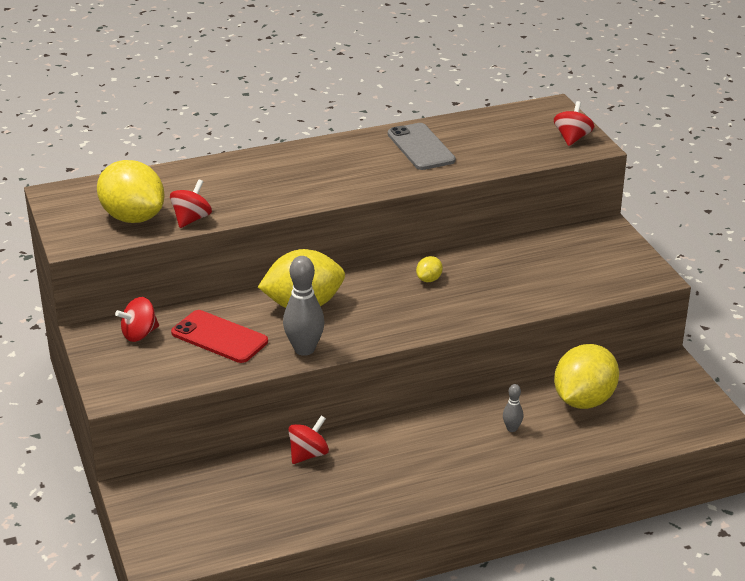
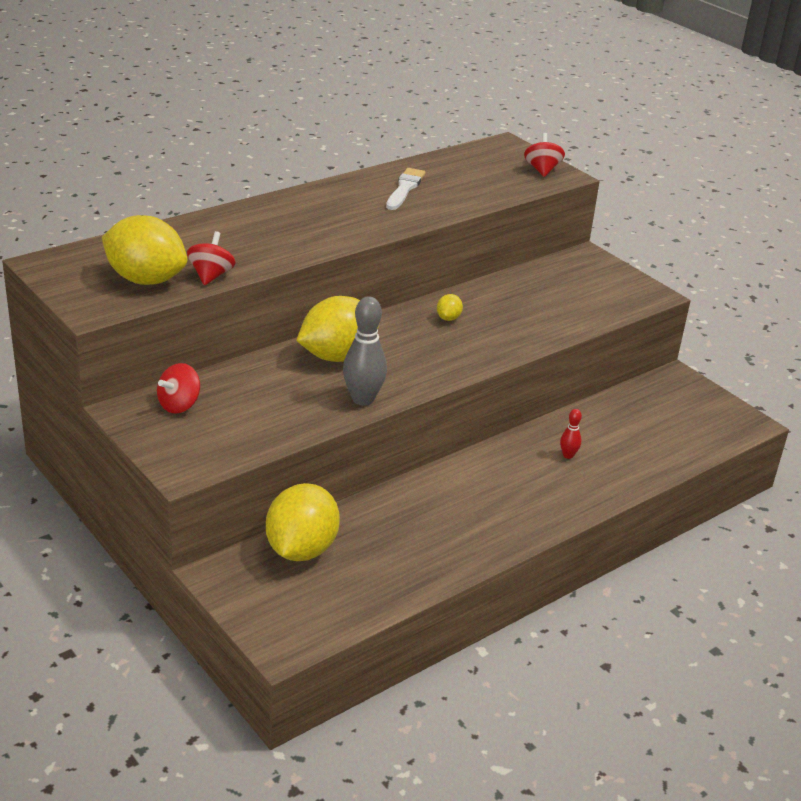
camera: 20 degrees left, 0 degrees up
(219, 337) = (267, 398): red phone -> none
(308, 454) = (384, 509): red spinning top -> none
(421, 147) = (405, 188): grey phone -> white brush
(512, 428) = (568, 455): grey bowling pin -> red bowling pin
(583, 400) = (619, 420): yellow lemon -> yellow lemon (301, 549)

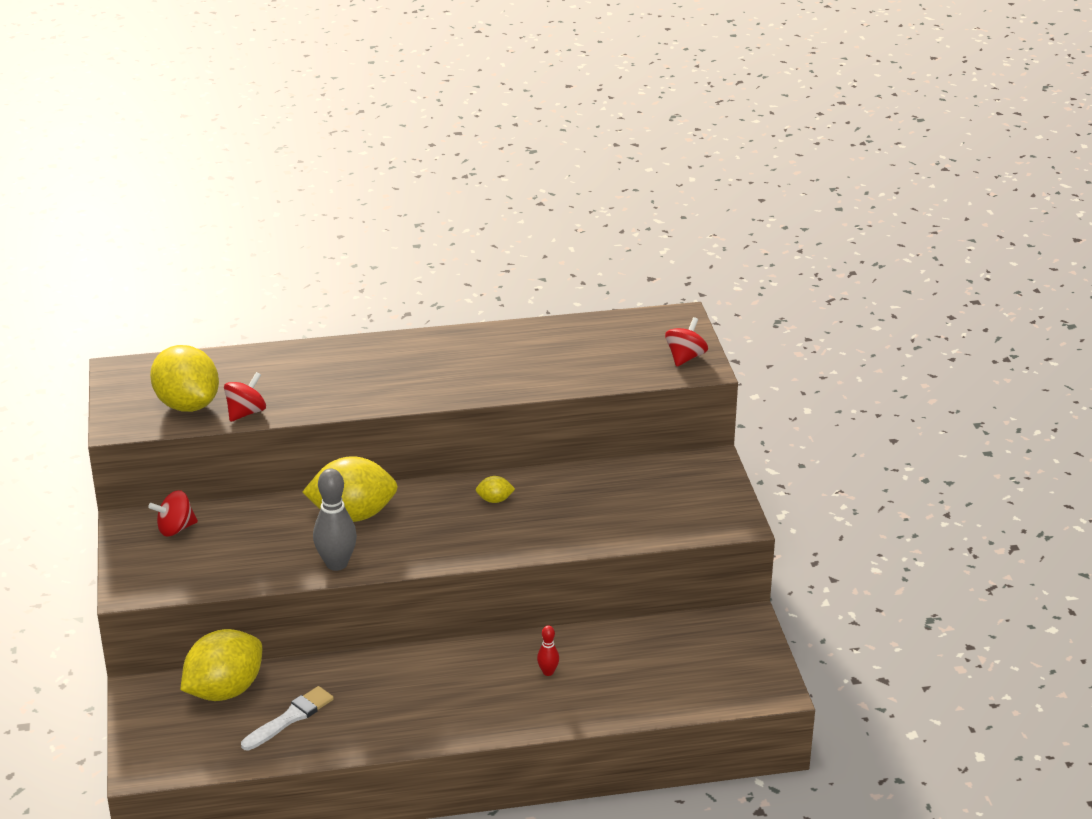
camera: 30 degrees right, 0 degrees up
(405, 188) = (516, 352): white brush -> white brush (290, 718)
(448, 318) = (495, 500): yellow lemon -> yellow lemon turned 45 degrees clockwise

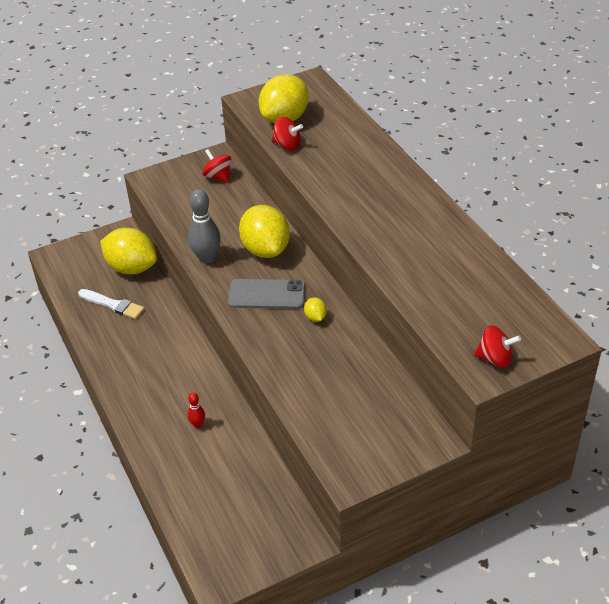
camera: 75 degrees right, 10 degrees up
(435, 528) = (266, 295): none -> grey phone

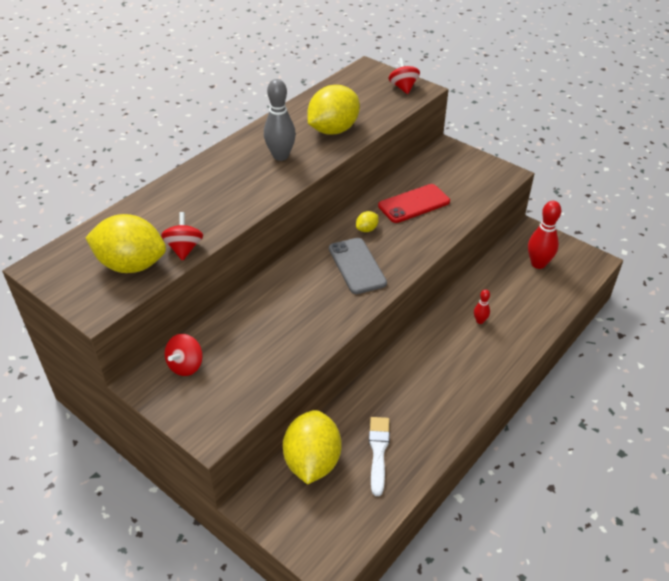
camera: 115 degrees left, 0 degrees up
(207, 258) = (329, 324): grey bowling pin -> grey bowling pin (280, 156)
(246, 517) = (538, 264): none -> red bowling pin
(265, 249) = (295, 286): yellow lemon -> yellow lemon (333, 130)
(337, 367) = (414, 204): none -> red phone

